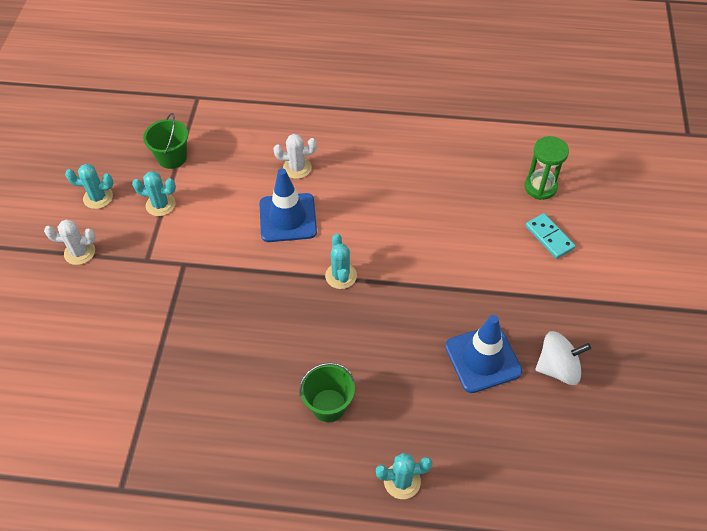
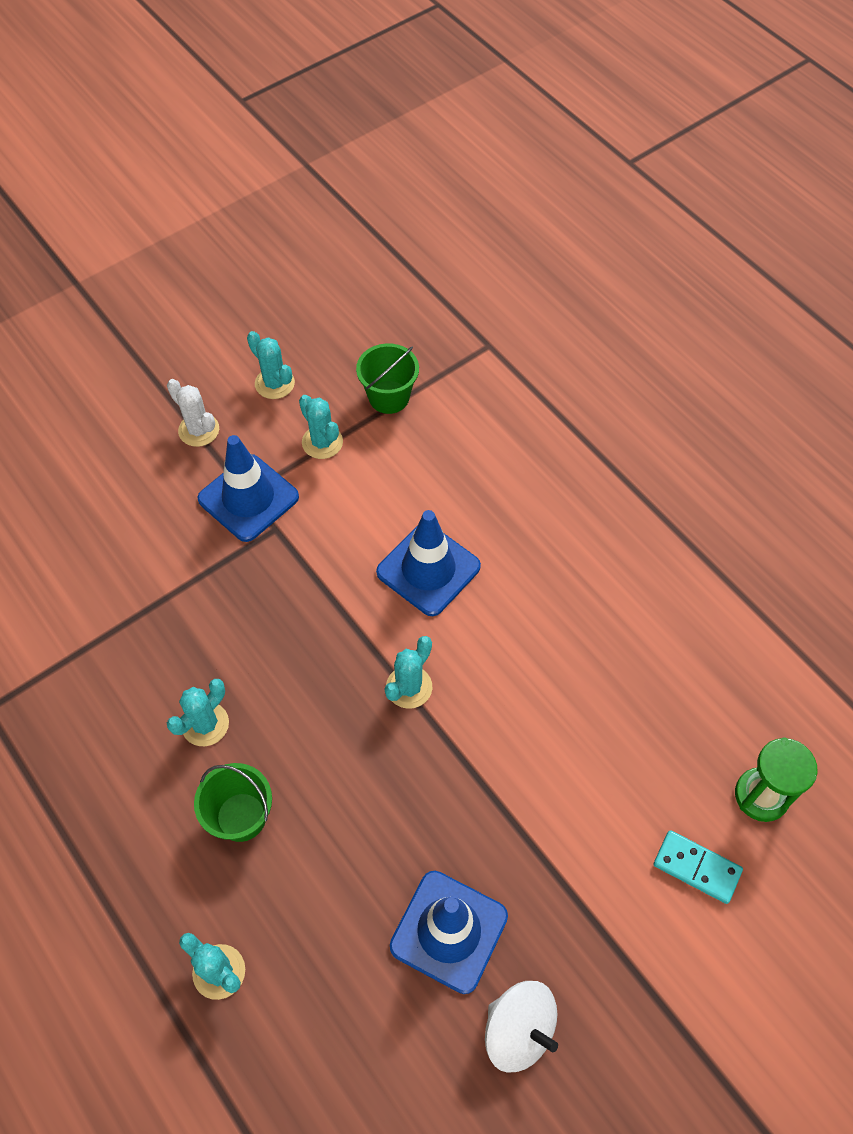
camera: 45 degrees right, 5 degrees up
(150, 261) = (248, 498): none -> blue traffic cone
(258, 382) = (205, 724): none -> turquoise cactus
(297, 168) = (502, 519): white cactus -> none
(549, 237) = (696, 868): turquoise domino -> turquoise domino turned 75 degrees counterclockwise

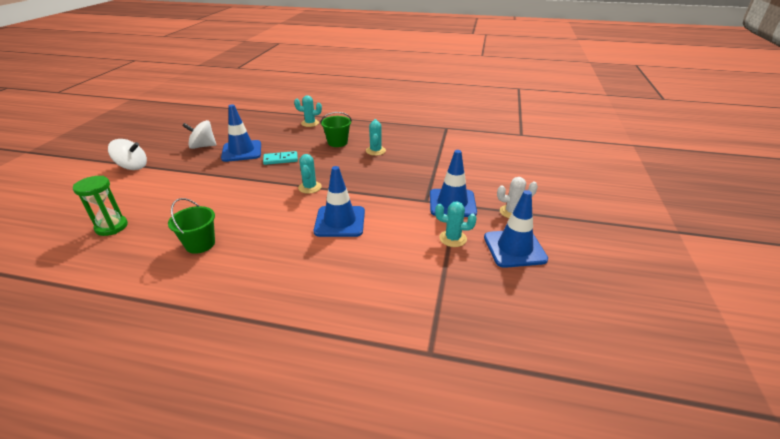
camera: 140 degrees right, 25 degrees down
(274, 383) = (514, 248): turquoise cactus -> blue traffic cone
(389, 397) = (450, 278): green bucket -> green bucket (200, 244)
(696, 868) = (143, 197): turquoise domino -> turquoise domino (280, 159)
(696, 1031) = (132, 167): none -> white spinning top

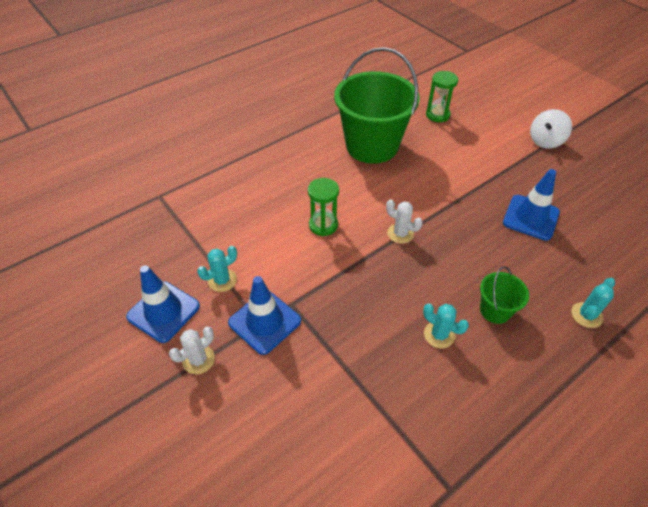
camera: 130 degrees right, 15 degrees up
(200, 244) = (372, 146): green bucket -> green bucket, size x2.24
(203, 146) = (567, 194): white spinning top -> none
(280, 159) = (484, 239): turquoise domino -> none
(310, 187) = (400, 233): turquoise cactus -> white cactus
(340, 221) = (323, 225): blue traffic cone -> green hourglass

